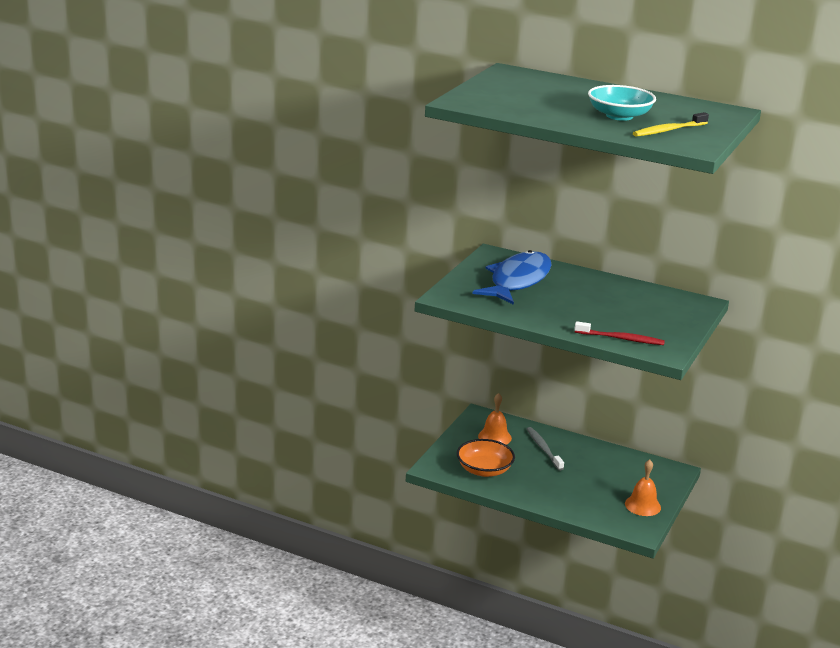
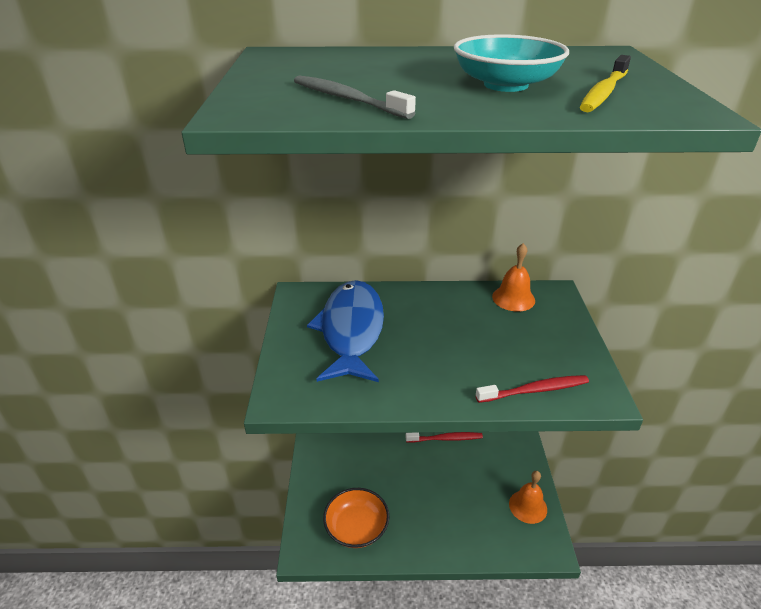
camera: 25 degrees left, 10 degrees up
(494, 437) = (342, 469): orange bell -> orange bell (513, 298)
(543, 449) = (396, 465): grey toothbrush -> grey toothbrush (348, 99)
(602, 448) = (445, 439): none -> red toothbrush

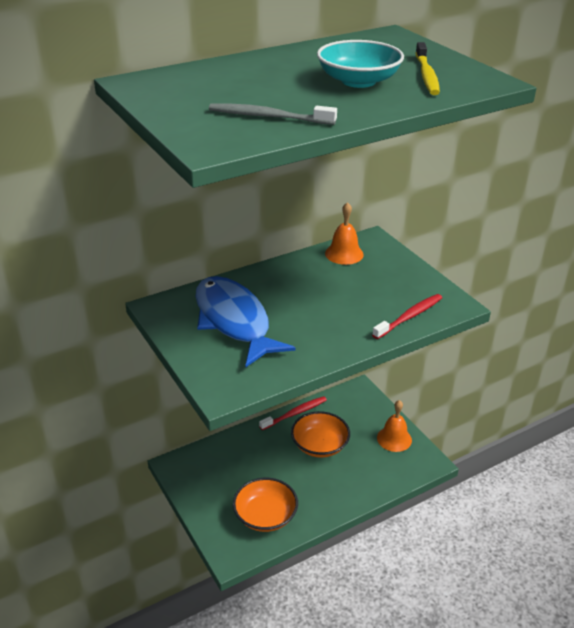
camera: 30 degrees left, 0 degrees up
(449, 480) = (320, 445): none -> orange bowl

